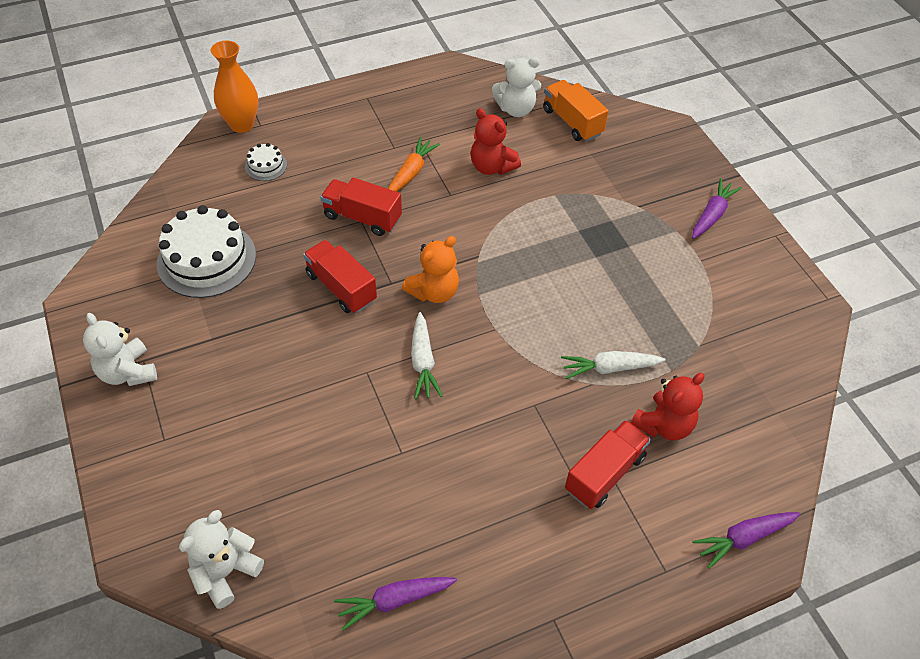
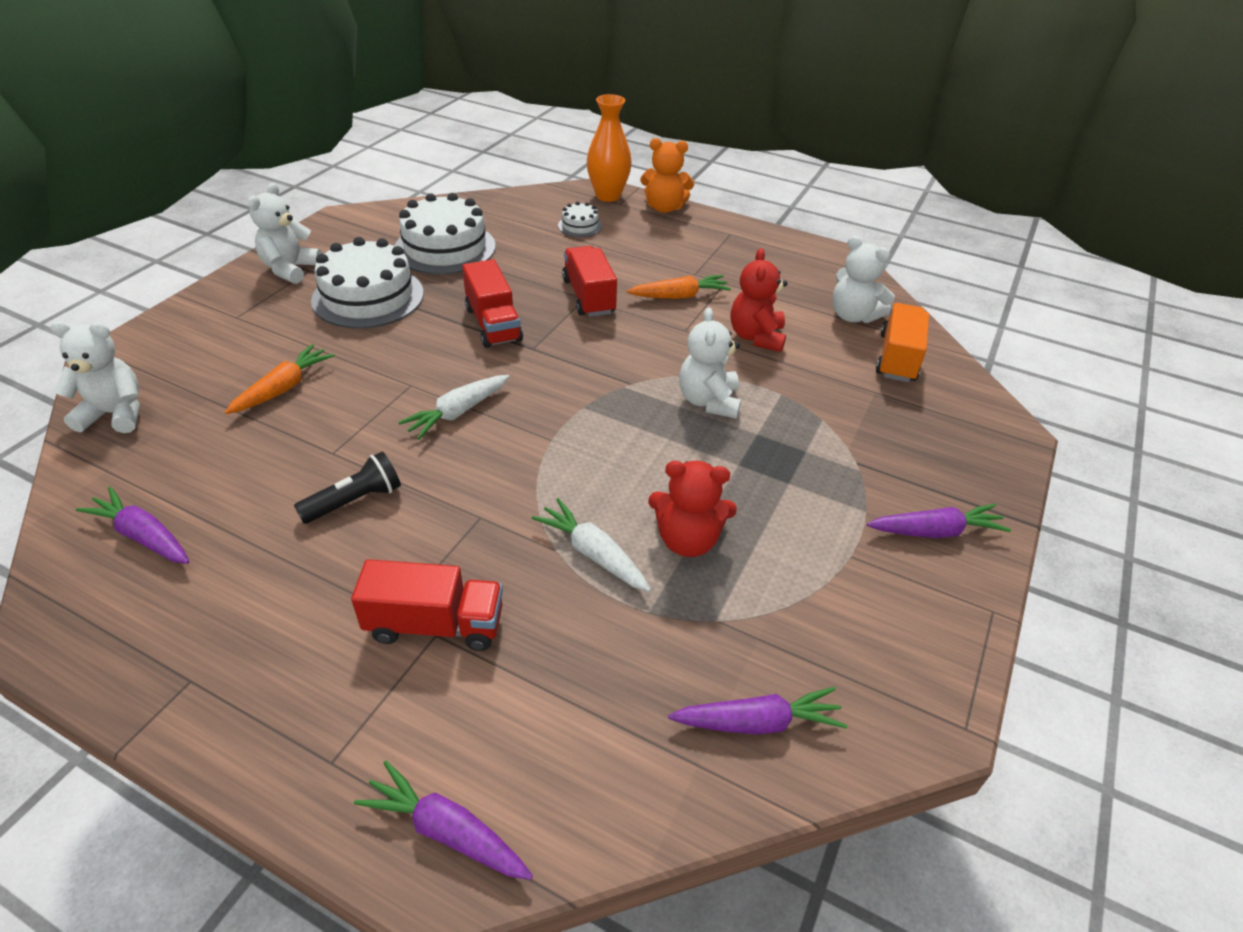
camera: 50 degrees right, 10 degrees down
(226, 341) = (368, 297): none -> white cake
(297, 448) = (283, 388): none -> orange carrot
(341, 287) = (493, 324): red truck -> red truck turned 150 degrees clockwise
(434, 292) = (552, 378): orange teddy bear -> orange teddy bear (664, 208)
(463, 462) = (355, 501): none -> black flashlight
(530, 231) = (708, 401): none -> white teddy bear
(663, 425) = (558, 646): red teddy bear -> red teddy bear (687, 540)
(771, 372) = (758, 722): none -> purple carrot

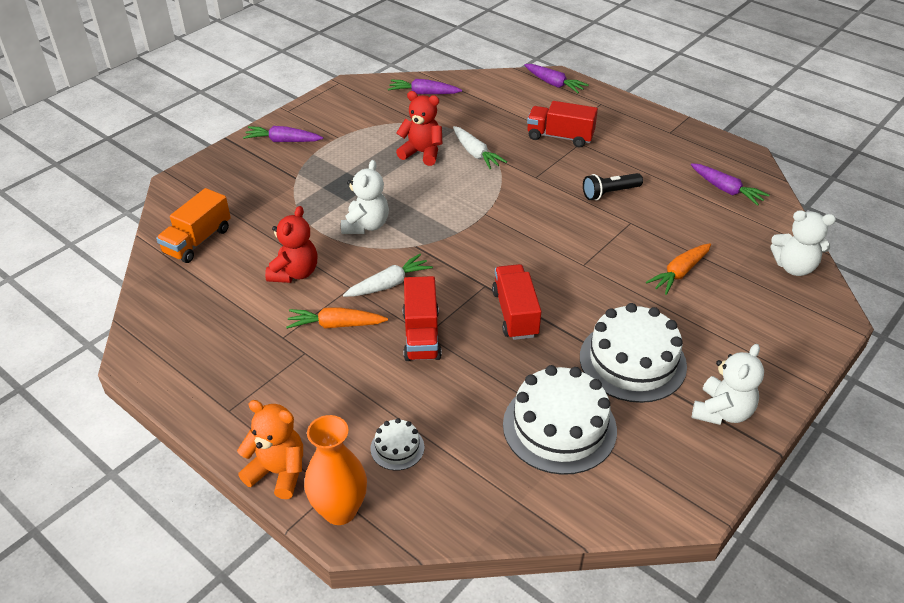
camera: 165 degrees left, 0 degrees up
(457, 412) = (547, 239): white carrot -> white carrot (389, 284)
(853, 316) = (195, 283): white teddy bear -> none

